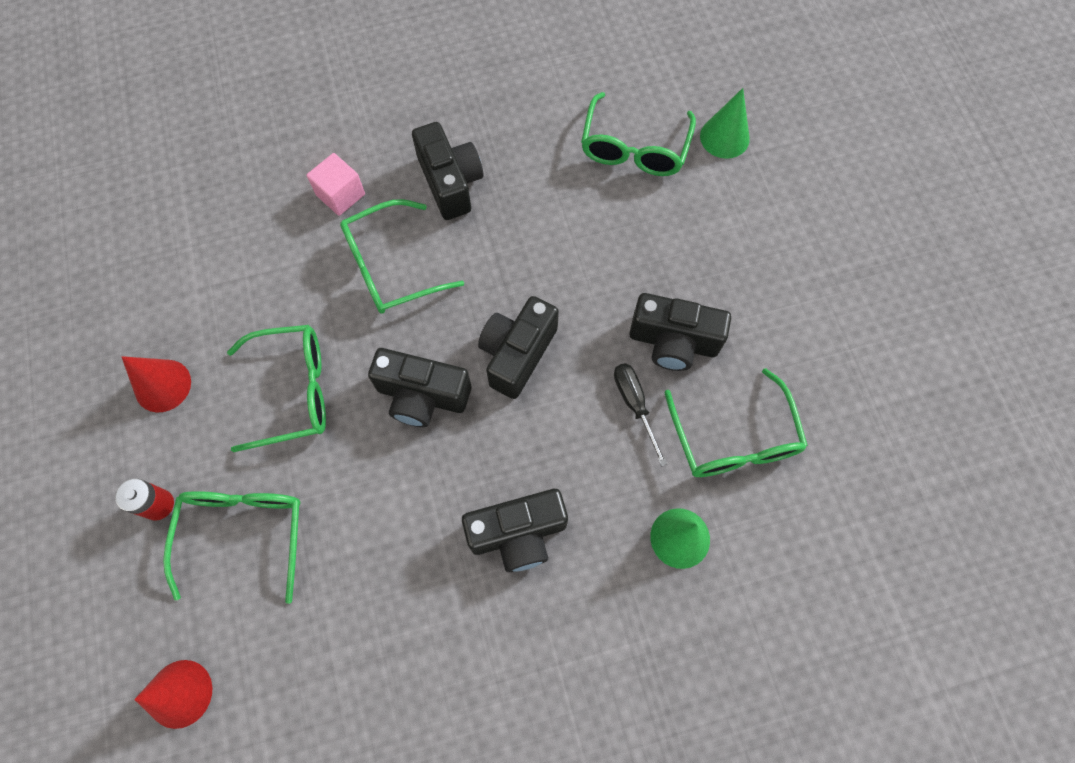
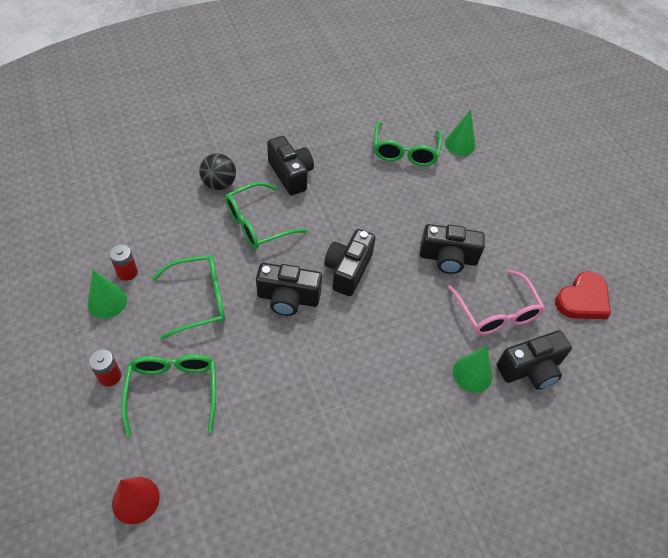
camera: 10 degrees left, 15 degrees down
(162, 385) = (107, 301): red cone -> green cone
(194, 339) = (127, 272): none -> red battery
(340, 195) = (219, 184): pink cube -> black ball
(518, 534) = (364, 378): black camera -> black camera (530, 369)
(634, 405) = (429, 296): black screwdriver -> none
(733, 438) = (496, 312): green glasses -> pink glasses
(873, 426) = (583, 300): none -> red heart

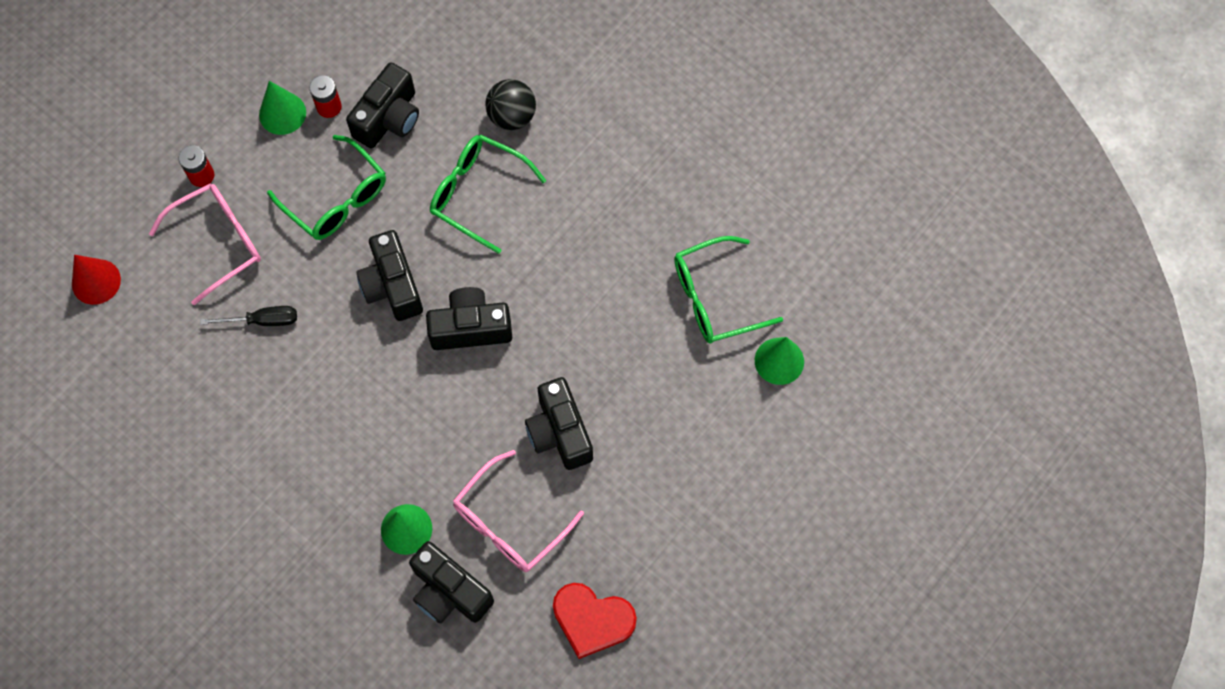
camera: 65 degrees right, 15 degrees up
(173, 391) = (218, 243): green glasses -> pink glasses
(258, 390) = (262, 320): none -> black screwdriver
(291, 174) = (580, 185): black camera -> black camera (389, 118)

